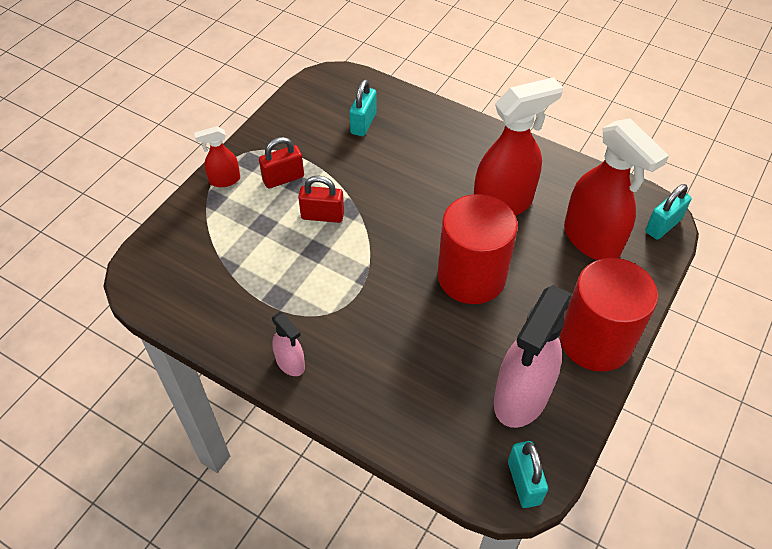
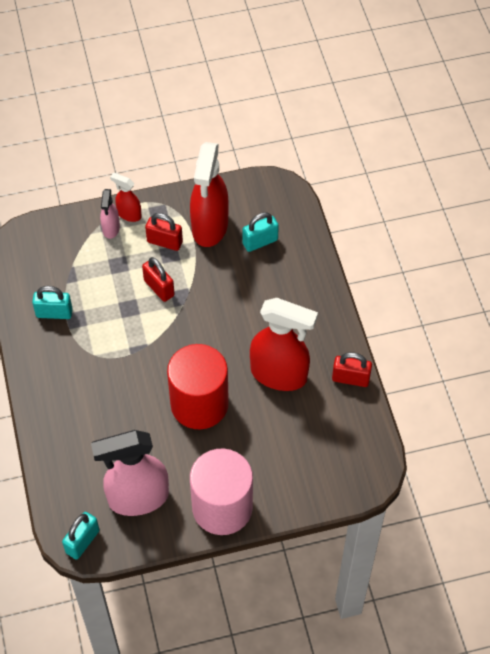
camera: 45 degrees right, 5 degrees up
(290, 363) = (40, 366): pink spray bottle -> pink spray bottle (111, 228)
(557, 165) = (350, 378): none -> red padlock
(592, 240) = (304, 448): red spray bottle -> red spray bottle (210, 227)
(595, 340) = (222, 507): red cylinder -> pink cylinder
(663, 226) = (364, 479): turquoise padlock -> turquoise padlock (54, 313)

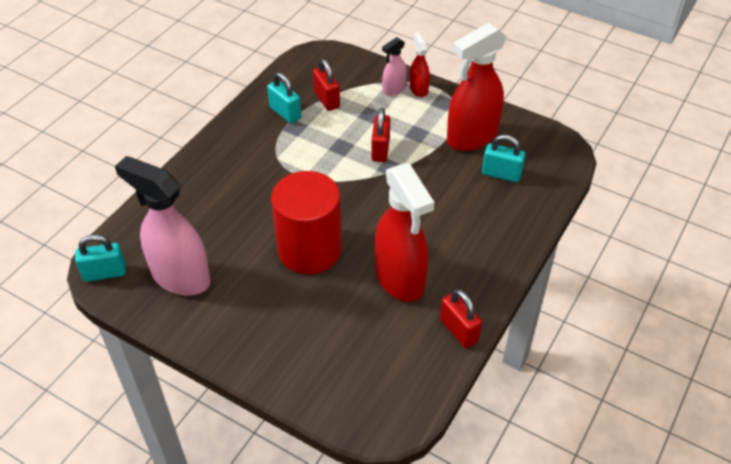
camera: 45 degrees right, 10 degrees down
(164, 242) = (423, 123): red padlock -> red padlock (326, 99)
(222, 507) = (230, 338): pink cylinder -> none

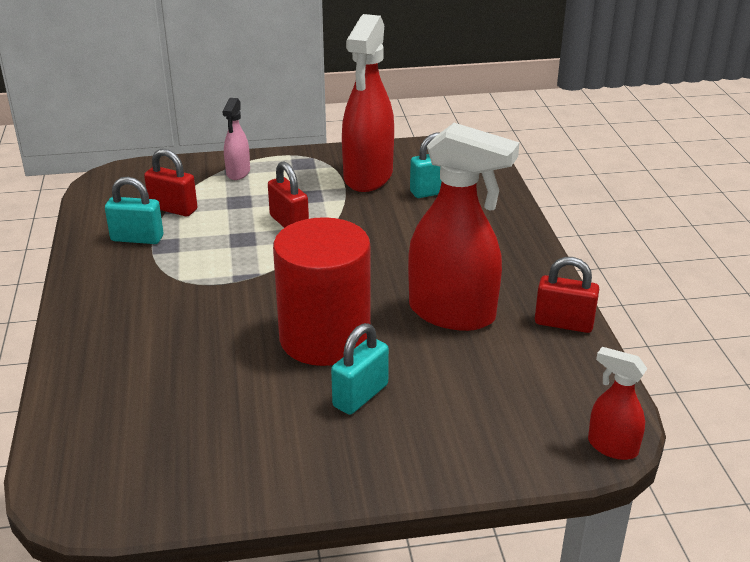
camera: 40 degrees left, 15 degrees down
(105, 273) = (84, 497): turquoise padlock -> turquoise padlock (360, 396)
(180, 277) = (198, 444): pink spray bottle -> none
(418, 89) = (264, 163): red spray bottle -> red spray bottle (612, 447)

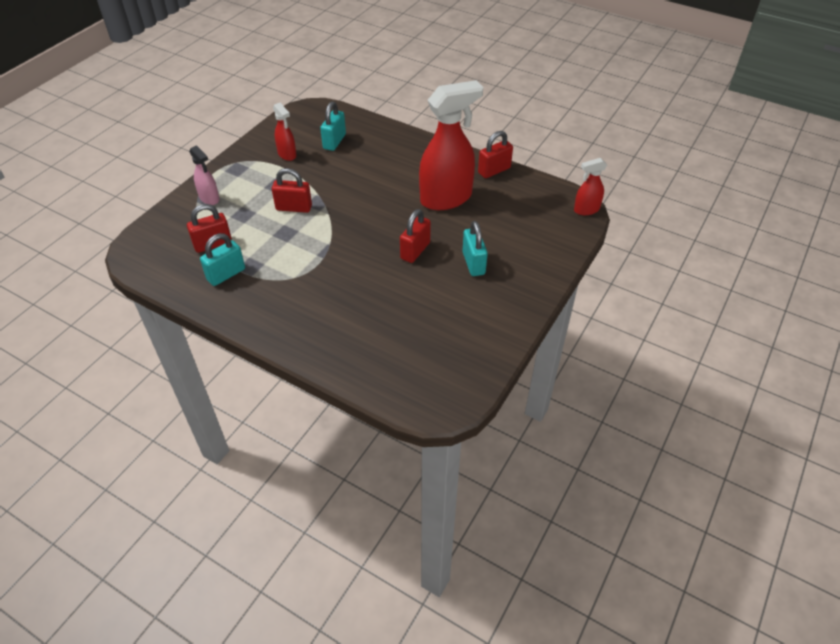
camera: 50 degrees left, 15 degrees up
(325, 338) = (415, 251): red cylinder -> red padlock
(368, 177) = (287, 154): red spray bottle -> red spray bottle, size x0.49

